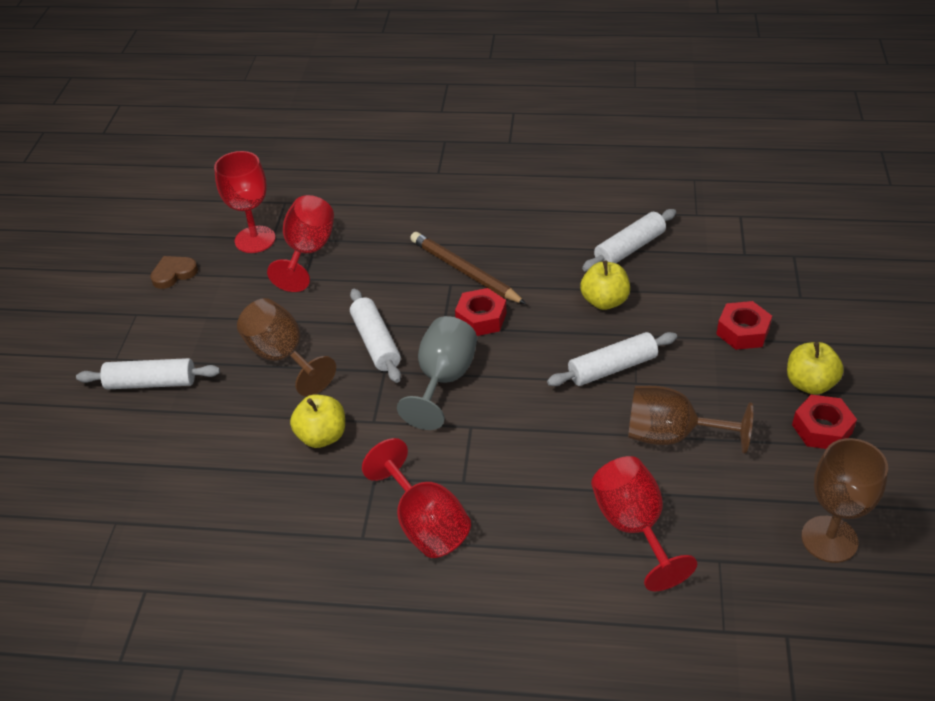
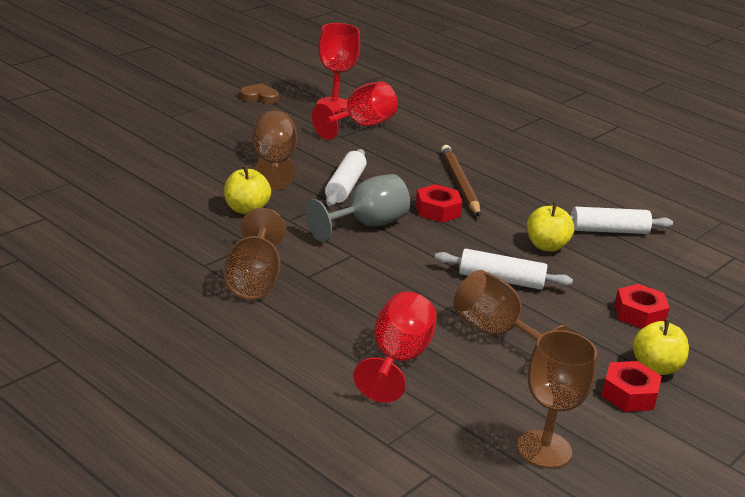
camera: 30 degrees right, 15 degrees down
(151, 383) = (176, 136): white rolling pin -> none
(425, 524) = (253, 281): red goblet -> brown goblet

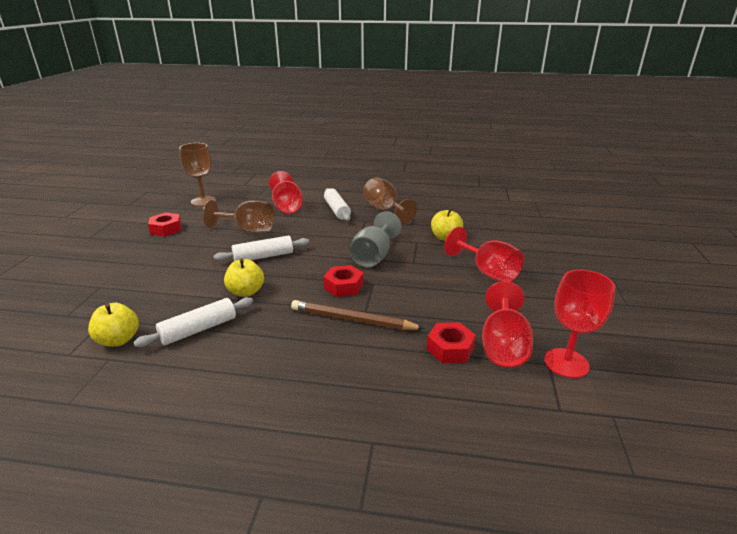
camera: 150 degrees right, 0 degrees up
(259, 97) = (623, 334): brown heart -> none
(273, 163) = (487, 272): brown goblet -> red goblet
(345, 186) = (422, 276): white rolling pin -> white rolling pin (337, 210)
(459, 183) = (352, 319): brown pencil -> brown pencil turned 150 degrees clockwise
(639, 314) = (163, 269): red nut -> red nut (450, 348)
(656, 367) = (151, 245): yellow apple -> yellow apple (118, 340)

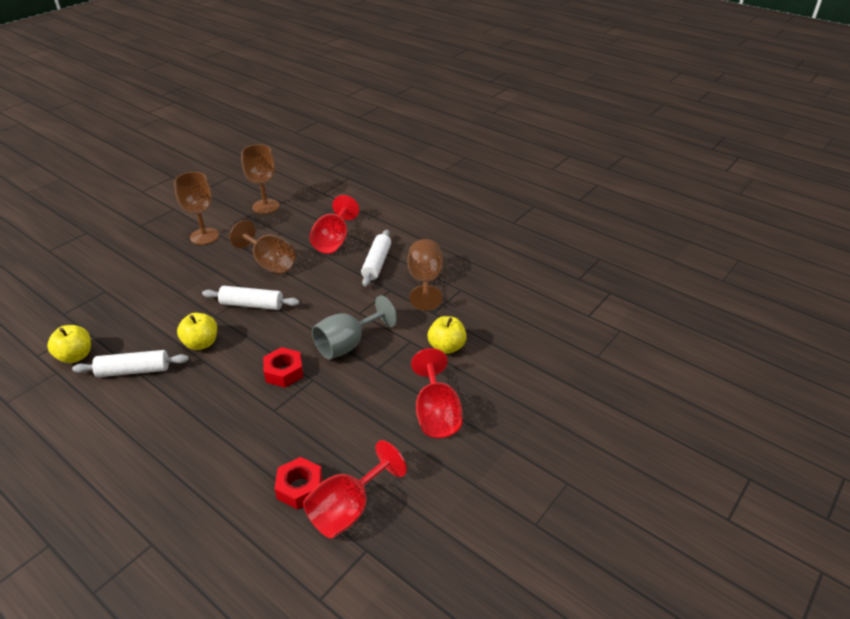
camera: 30 degrees right, 10 degrees up
(166, 229) = (204, 236): red nut -> brown goblet
(352, 319) = (253, 415): brown pencil -> none
(566, 363) = (383, 557): red goblet -> none

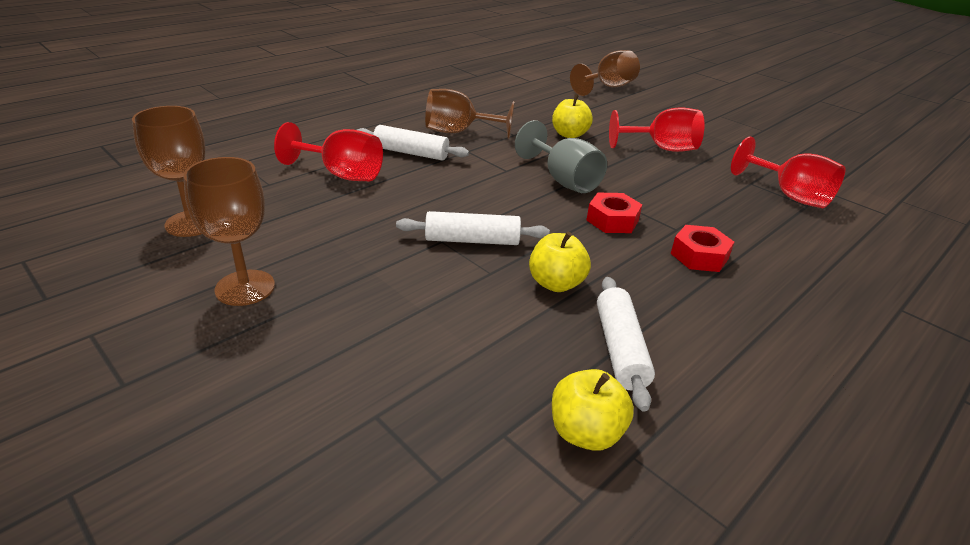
camera: 85 degrees left, 5 degrees down
(252, 304) = (472, 240): white rolling pin -> white rolling pin turned 75 degrees clockwise
(270, 263) = (372, 224): brown goblet -> brown goblet (608, 87)
(300, 488) = (778, 217): red nut -> red nut (699, 256)

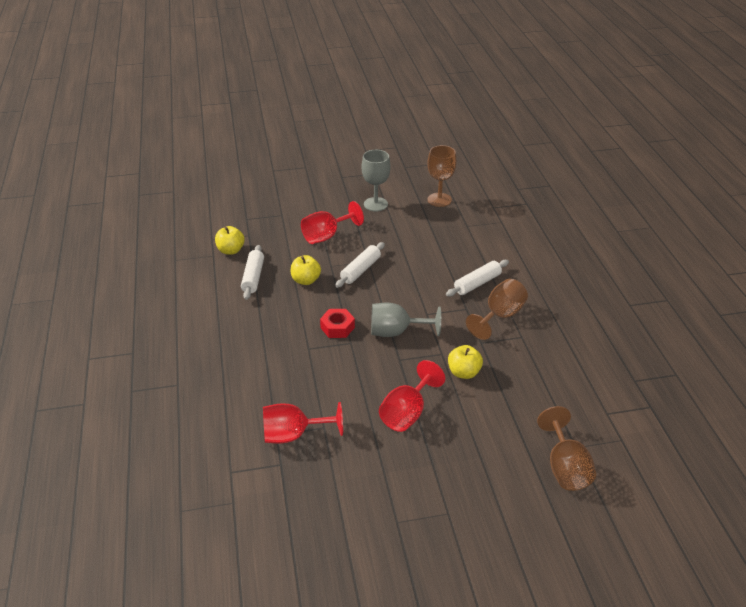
camera: 125 degrees right, 5 degrees up
(245, 288) = (375, 204): brown goblet -> grey goblet
(342, 174) = (462, 250): red goblet -> red goblet (326, 236)
(620, 349) = (253, 277): white rolling pin -> white rolling pin turned 60 degrees clockwise
(699, 256) = (280, 340): red nut -> none

